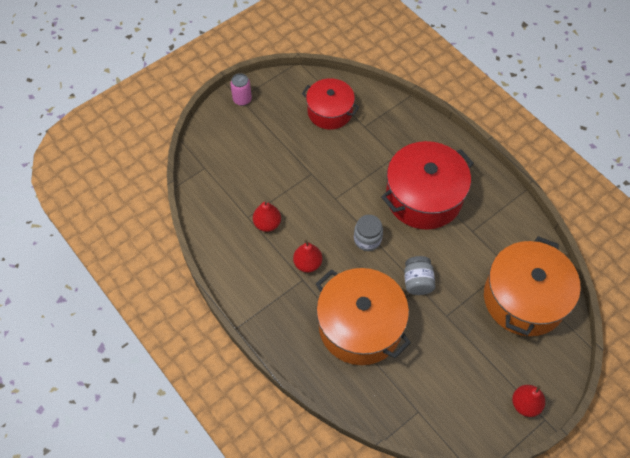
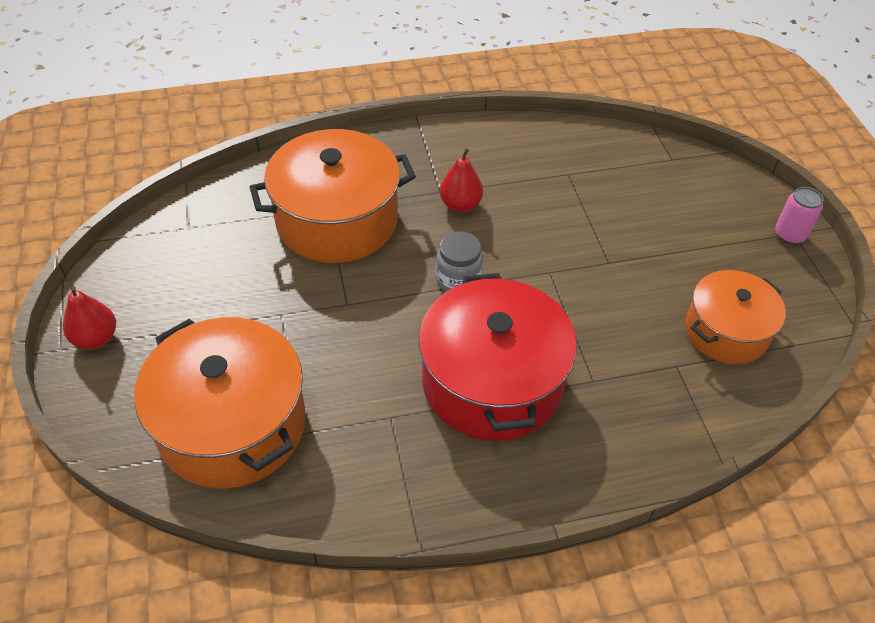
camera: 115 degrees right, 10 degrees down
(267, 224) = (546, 188): red pear -> none
(330, 112) = (726, 331): red pot -> orange pot
(417, 282) = (354, 306): grey jar -> none

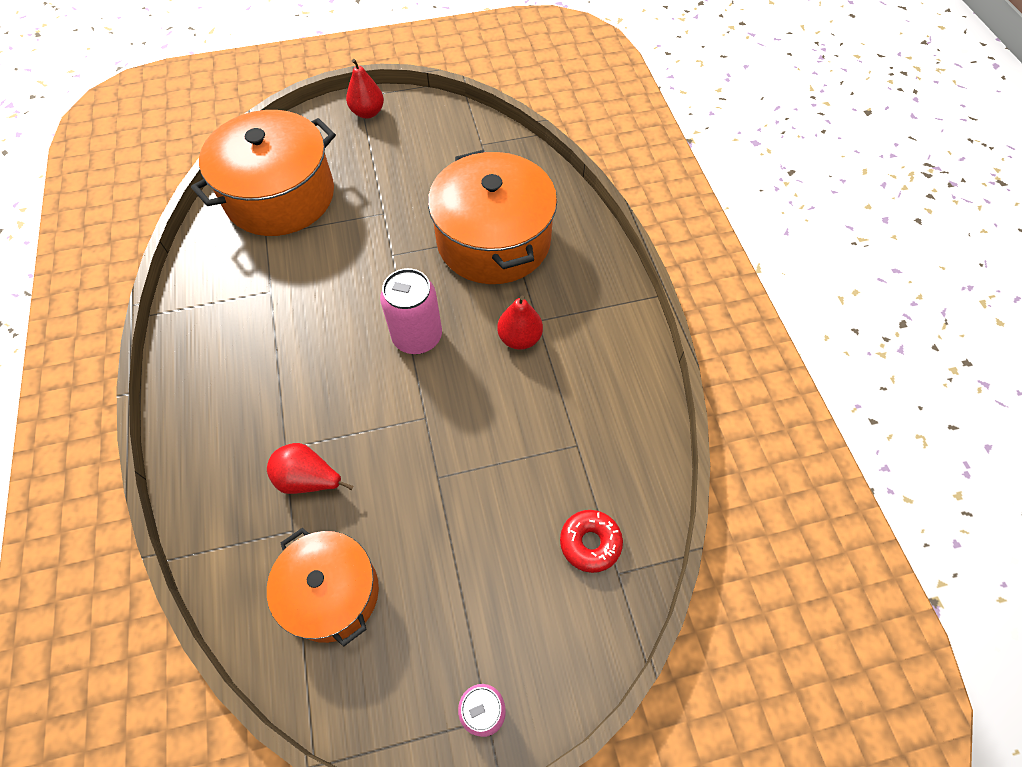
camera: 90 degrees right, 10 degrees up
(458, 279) = (417, 337): grey jar -> pink can
(492, 382) = (295, 364): red pot -> none
(624, 357) = (309, 479): none -> red pear
(651, 172) = (590, 543): none -> red donut

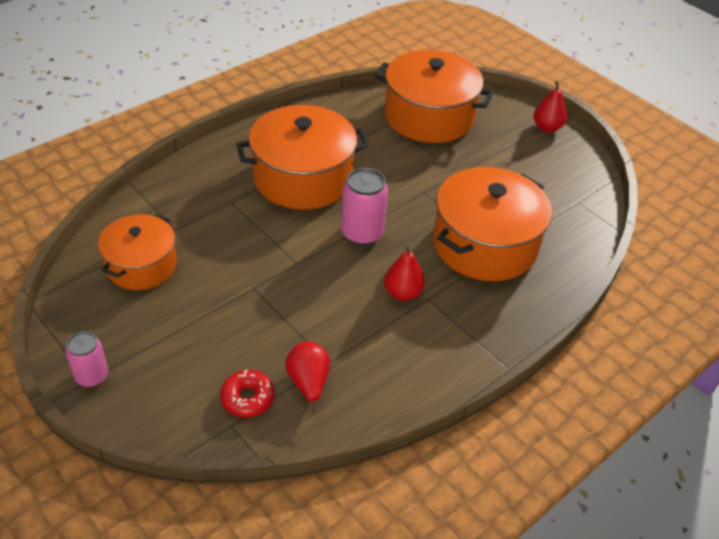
camera: 60 degrees right, 15 degrees down
(294, 356) = (303, 178): none -> orange pot
(309, 479) = (215, 222): red pear -> red pear (308, 383)

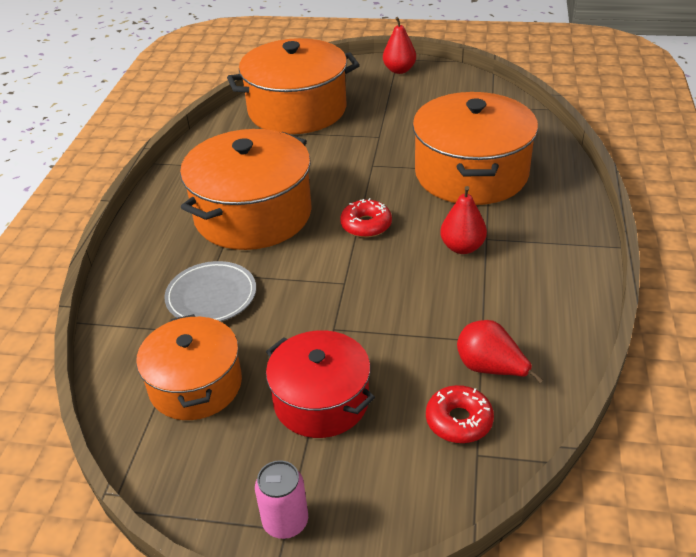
camera: 35 degrees left, 5 degrees down
(191, 326) = (321, 401): none -> red pot
(213, 217) = (211, 297): none -> grey plate
(362, 233) = (366, 225): pink can -> red donut

